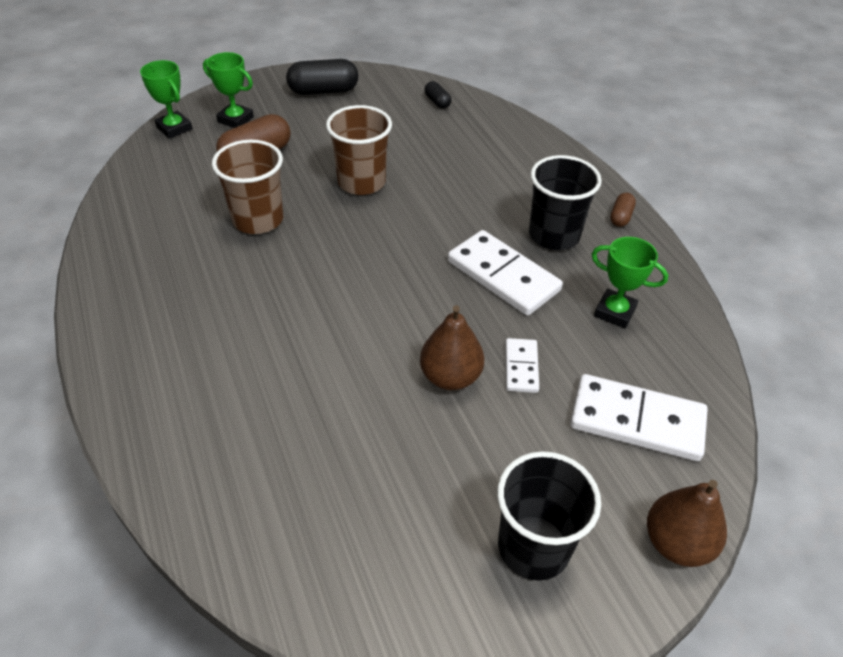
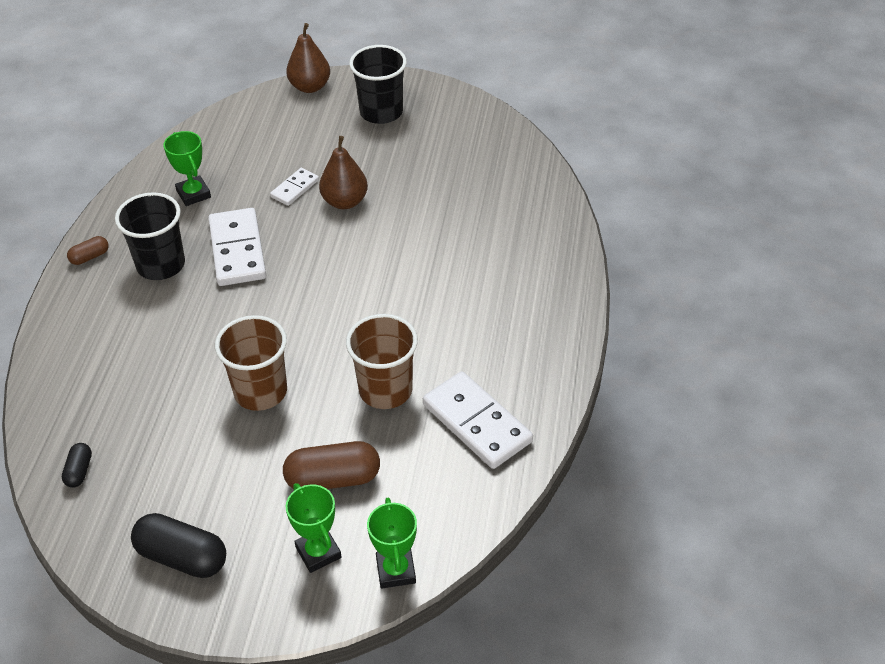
camera: 145 degrees left, 0 degrees up
(636, 421) = (262, 136): white domino -> white domino (477, 423)

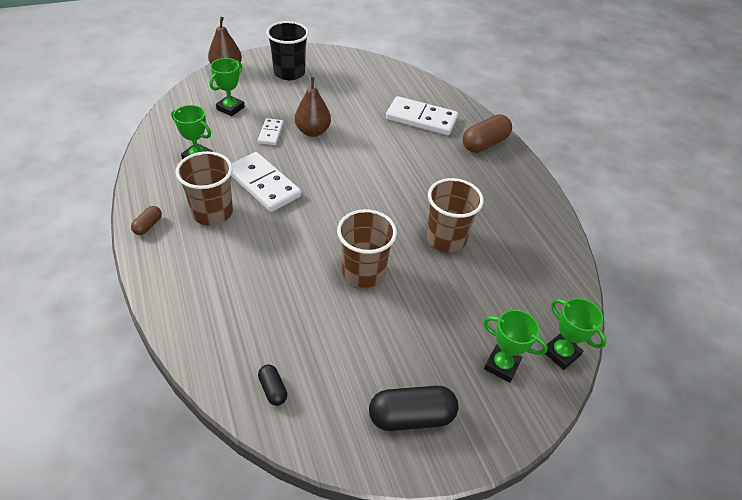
camera: 35 degrees left, 0 degrees up
(161, 265) = (212, 212): black cup -> brown cup
(275, 141) = (230, 108): none -> green trophy
(333, 479) = (465, 310): brown capsule -> brown capsule (485, 144)
(477, 423) = (519, 237): white domino -> white domino (421, 119)

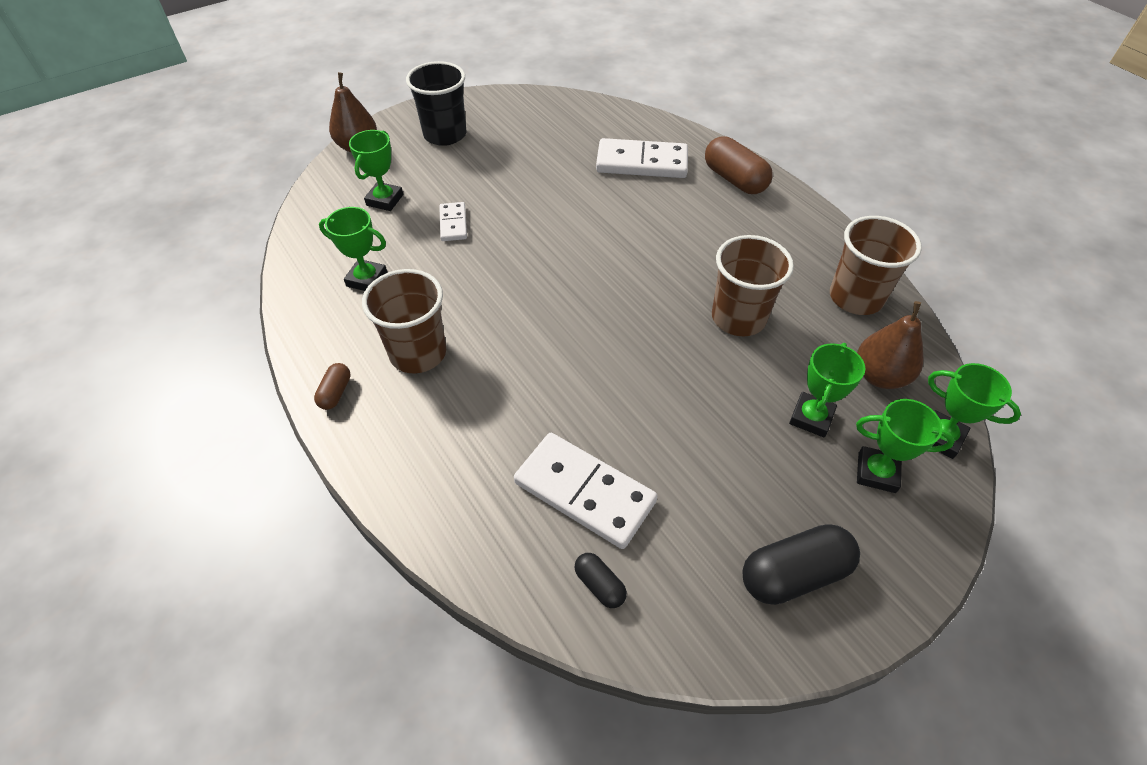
camera: 10 degrees left, 5 degrees up
(263, 184) = (472, 297): white domino -> white domino (585, 492)
(313, 131) = (508, 209): brown pear -> brown pear (879, 376)
(363, 272) = (652, 389): brown cup -> brown cup (855, 297)
(470, 317) = (811, 417): none -> green trophy
(485, 144) = (734, 179): brown capsule -> brown capsule turned 75 degrees counterclockwise

